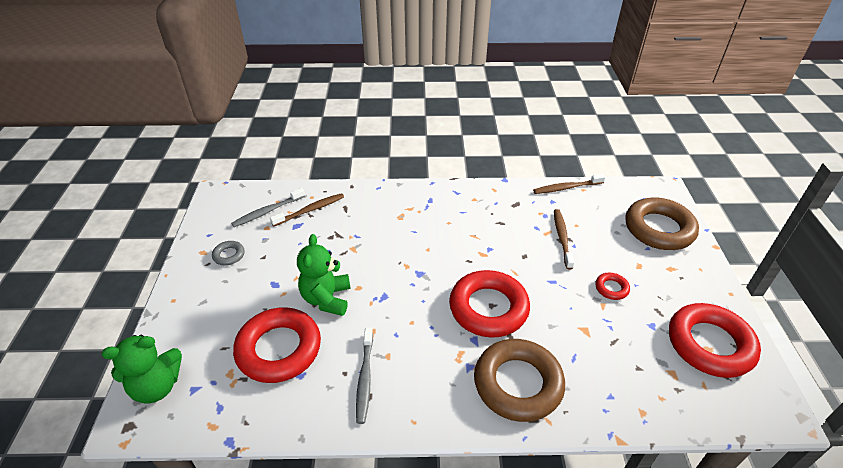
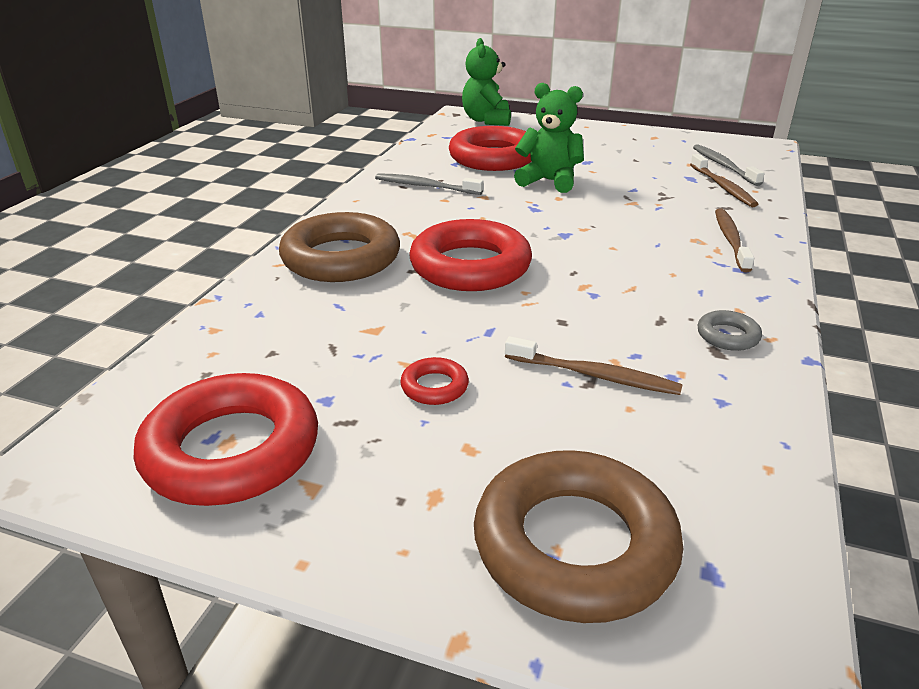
camera: 110 degrees right, 10 degrees down
(229, 255) = (644, 146): grey ring -> grey ring (727, 336)
(567, 188) = (776, 441): brown toothbrush -> brown toothbrush (730, 240)

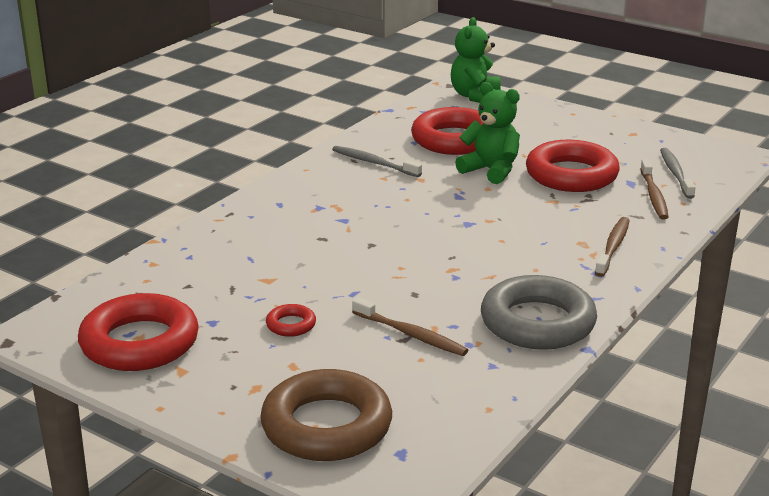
camera: 15 degrees right, 5 degrees down
(341, 258) = (269, 220): brown ring -> none
(470, 266) = (369, 241): red ring -> red ring (571, 175)
(727, 336) = (537, 322): grey ring -> grey ring, size x2.30

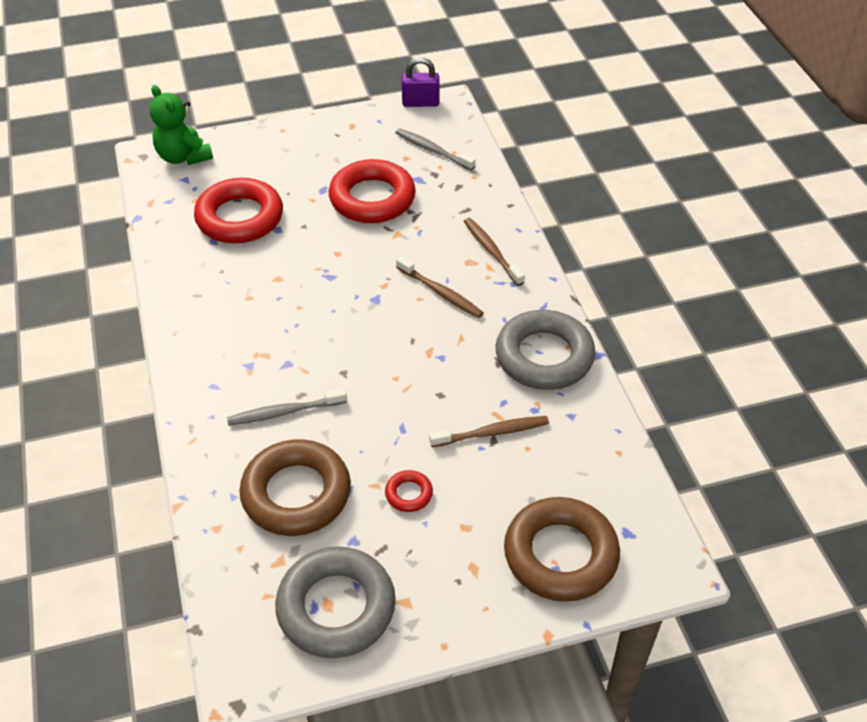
camera: 50 degrees left, 20 degrees up
(140, 343) = (336, 607): red ring -> grey ring
(225, 279) = (296, 493): none -> brown ring
(374, 163) = (218, 287): grey toothbrush -> grey toothbrush (285, 412)
(491, 170) = (313, 233): green teddy bear -> none
(653, 195) = (448, 182): brown toothbrush -> brown toothbrush (440, 292)
(718, 146) = (420, 103): none -> purple padlock

